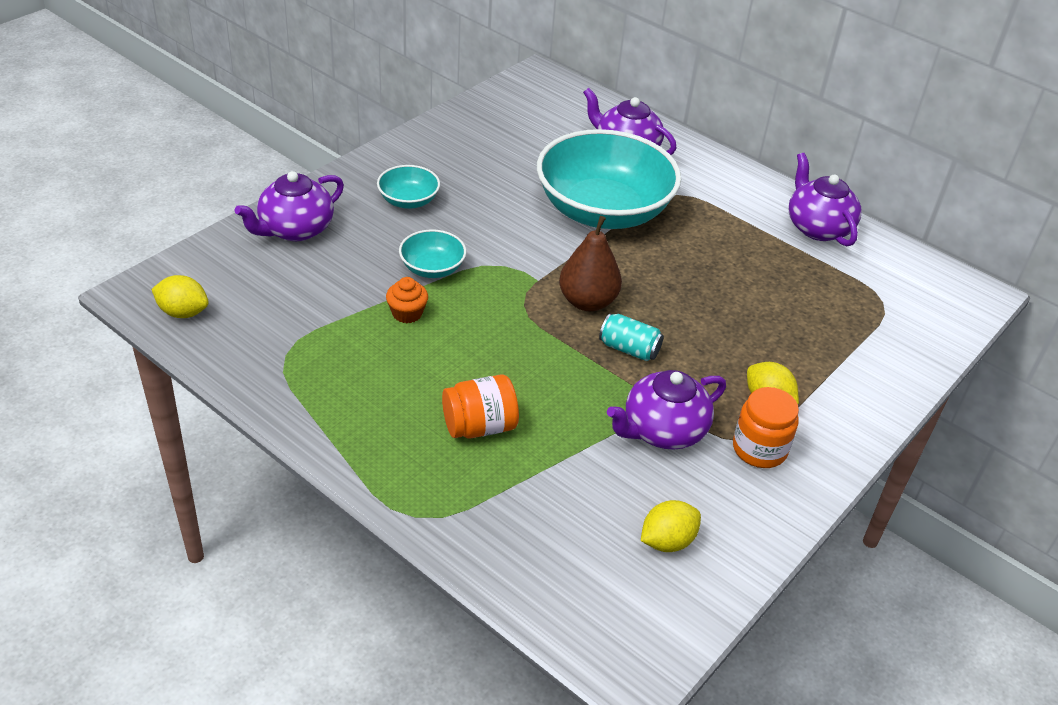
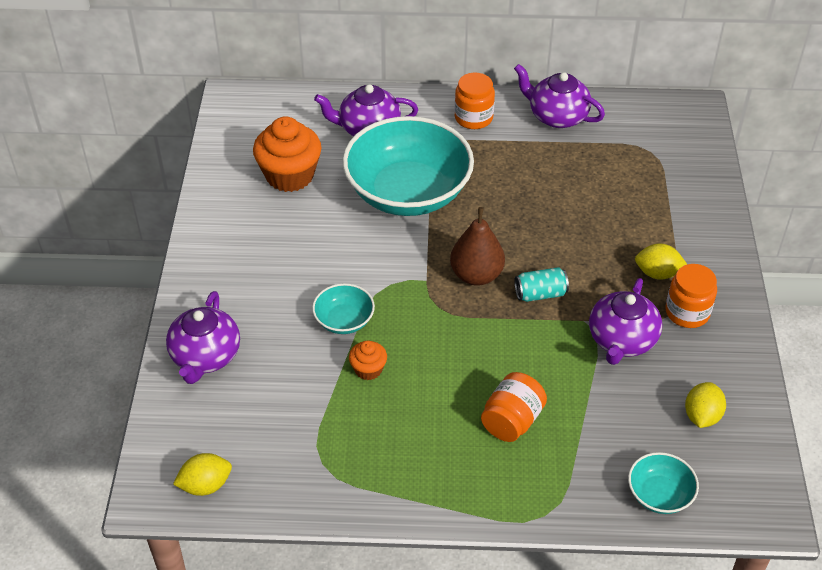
camera: 35 degrees left, 5 degrees up
(408, 201) = (262, 275): turquoise bowl -> turquoise bowl (659, 494)
(518, 148) = (289, 175): none -> orange cupcake
(733, 189) = (473, 118): none -> orange jar

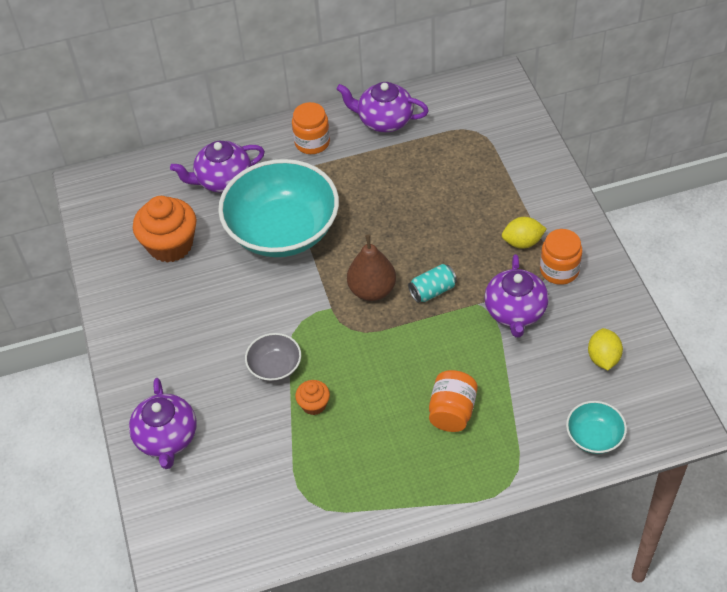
camera: 15 degrees left, 5 degrees up
(205, 485) = (217, 553): yellow lemon -> none
(344, 320) = (275, 367): turquoise bowl -> grey bowl

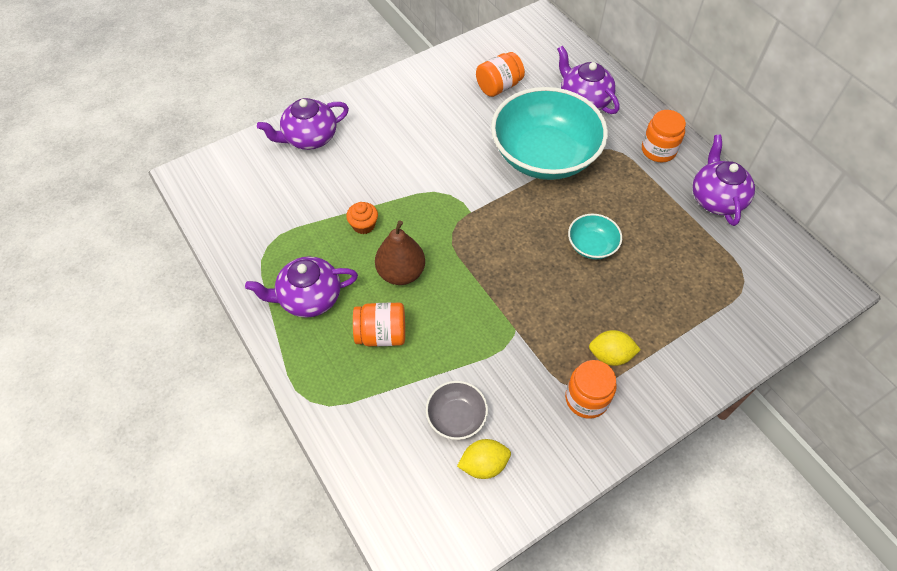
camera: 70 degrees right, 5 degrees up
(170, 245) = (499, 86): orange cupcake -> orange jar
(275, 367) = (395, 188): grey bowl -> grey bowl (456, 417)
(372, 290) = (501, 238): brown pear -> brown pear (401, 273)
(432, 291) = (518, 287): turquoise can -> none
(515, 312) = (516, 366): purple teapot -> purple teapot (309, 298)
(522, 242) = (610, 355): yellow lemon -> yellow lemon turned 60 degrees counterclockwise
(594, 436) = (381, 472): turquoise bowl -> turquoise bowl (591, 245)

